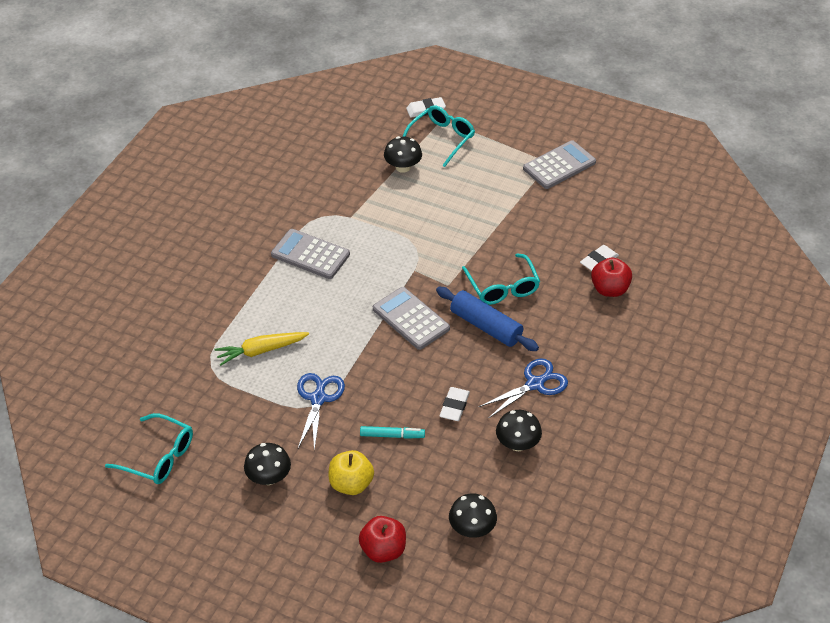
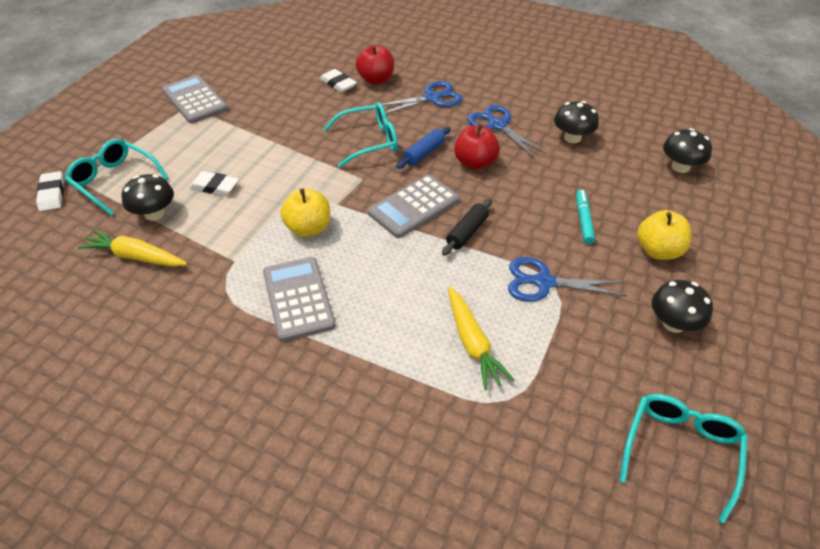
camera: 90 degrees left, 0 degrees up
(310, 255) = (298, 299): grey calculator -> grey calculator turned 135 degrees clockwise
(356, 166) = (136, 257): none -> yellow carrot
(378, 353) = (467, 232): none -> black rolling pin
(383, 550) = (731, 225): red apple -> red apple (475, 163)
(385, 255) = (308, 228): none -> yellow apple
(454, 406) = (534, 176): white eraser -> white eraser (215, 186)
(486, 326) = (424, 153): blue rolling pin -> blue rolling pin, size x0.62
(580, 334) = (432, 98): none -> blue scissors

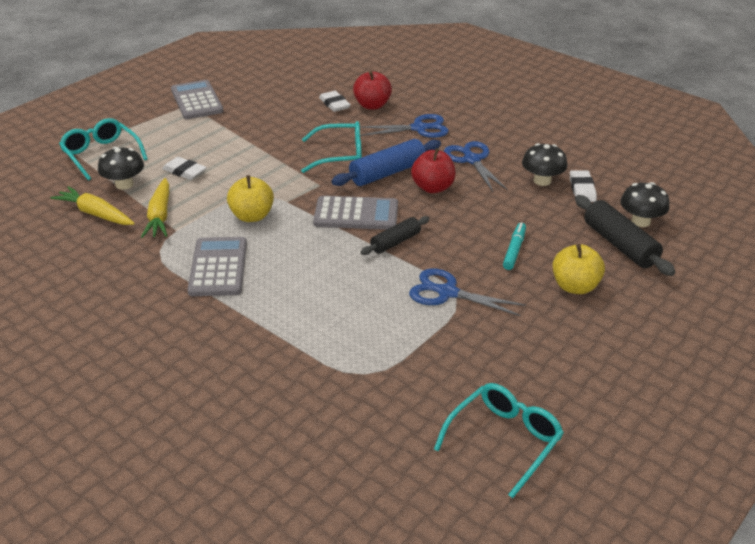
camera: 15 degrees right, 10 degrees down
(52, 194) = (46, 157): white eraser -> white eraser (582, 189)
(414, 207) = (356, 214): grey calculator -> grey calculator turned 150 degrees counterclockwise
(424, 153) = (387, 173): blue rolling pin -> blue rolling pin, size x1.61
(472, 343) = (356, 326): yellow carrot -> yellow carrot (160, 215)
(673, 323) = (555, 346): black mushroom -> none
(675, 196) = (620, 245): none -> black rolling pin

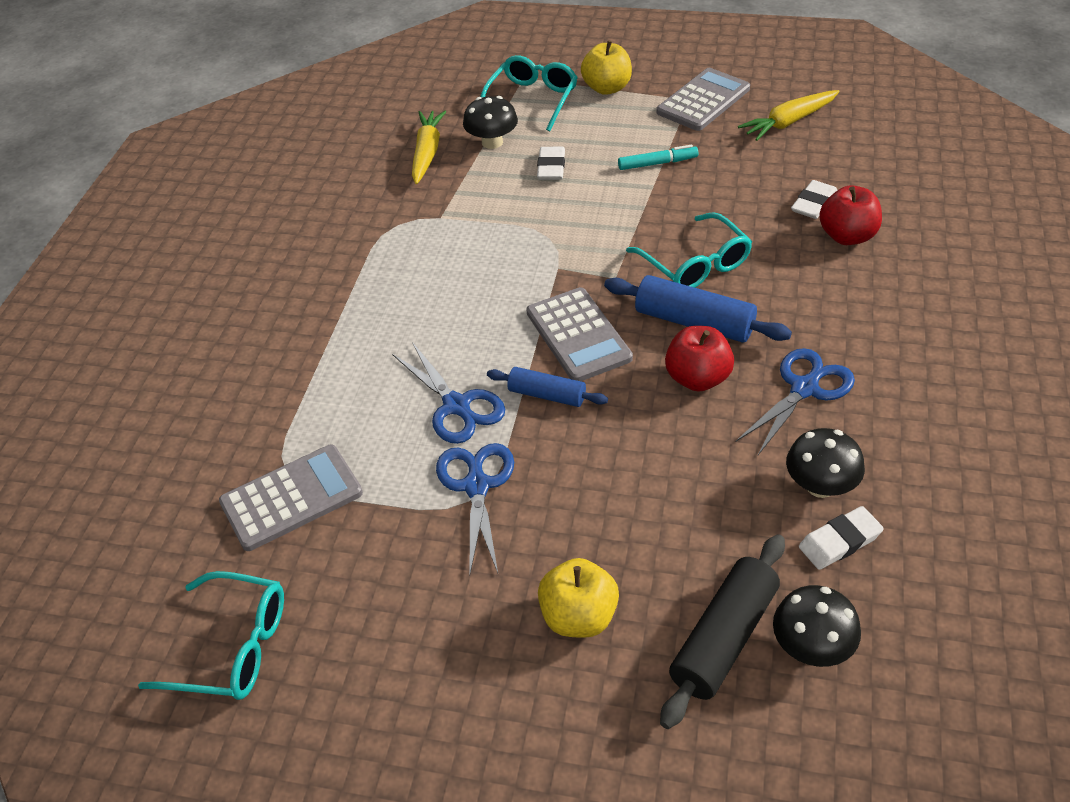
camera: 65 degrees right, 10 degrees up
(160, 215) = (457, 193): yellow carrot -> yellow carrot (789, 122)
(218, 267) = (397, 278): grey calculator -> grey calculator (291, 498)
(252, 216) = (507, 256): yellow apple -> yellow apple (607, 88)
(395, 242) = (547, 395): black rolling pin -> blue rolling pin
(419, 128) = (835, 304): blue scissors -> blue scissors (457, 406)
(514, 250) = (616, 518): turquoise marker -> turquoise marker (657, 163)

